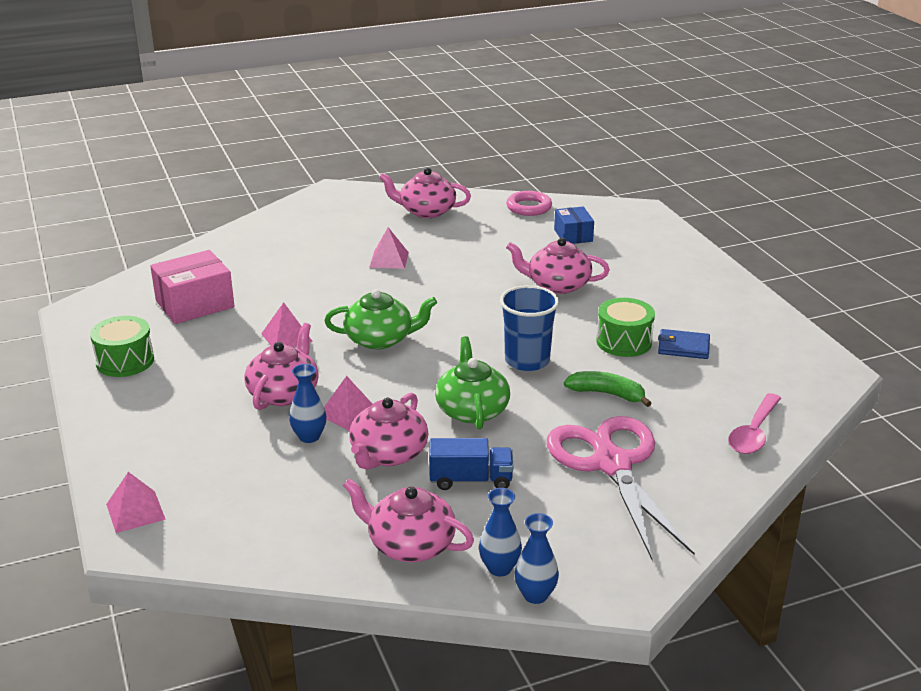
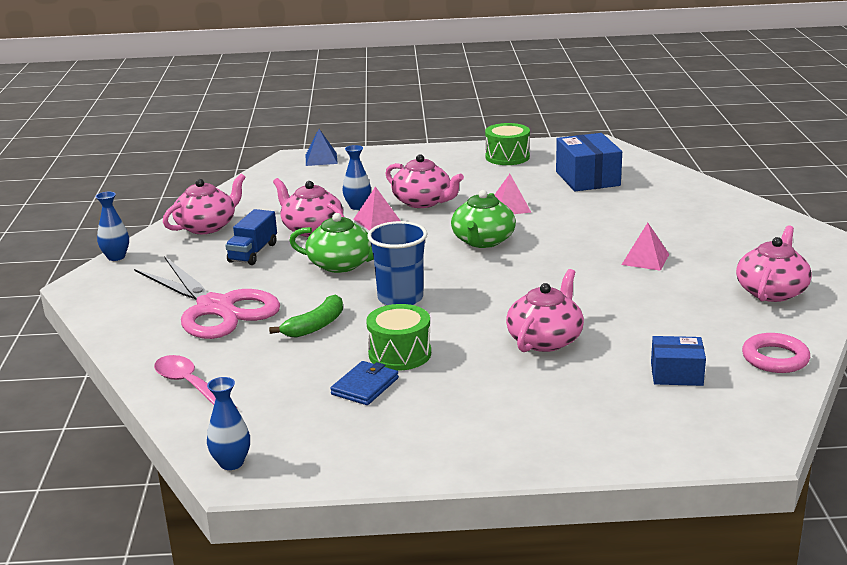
camera: 110 degrees right, 5 degrees down
(135, 511) = (321, 159): pink pyramid -> blue pyramid
(195, 304) = (587, 178): pink box -> blue box
(499, 568) = (153, 250): blue vase -> blue vase (231, 463)
(611, 464) = (216, 308): pink scissors -> pink scissors turned 45 degrees clockwise

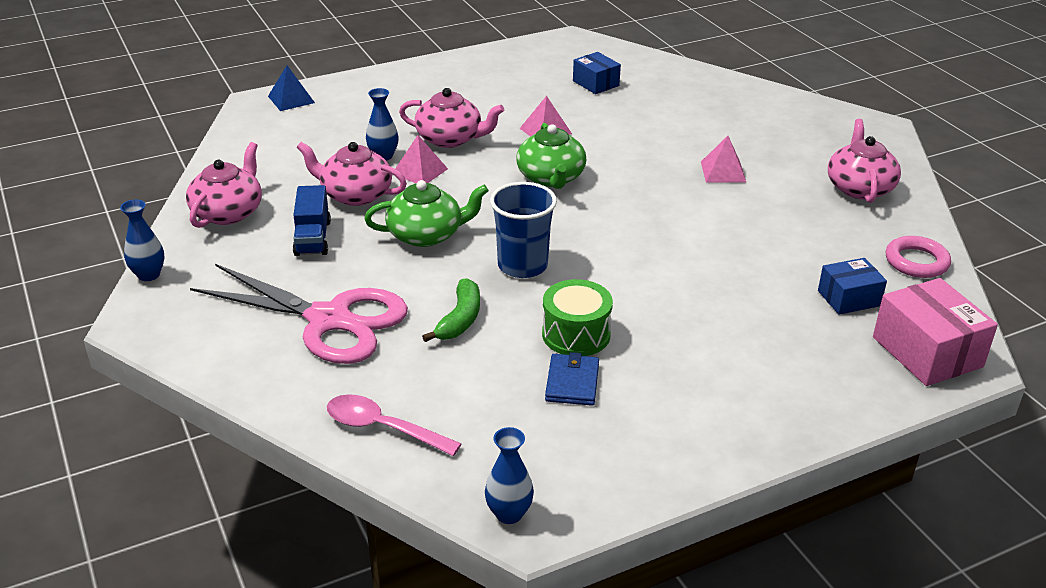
camera: 25 degrees left, 10 degrees up
(507, 157) = (494, 68): green drum -> none
(545, 340) = (703, 285): pink teapot -> none
(587, 178) = (596, 83): blue box -> blue box, size x0.61
(716, 430) = (927, 352): none -> pink box

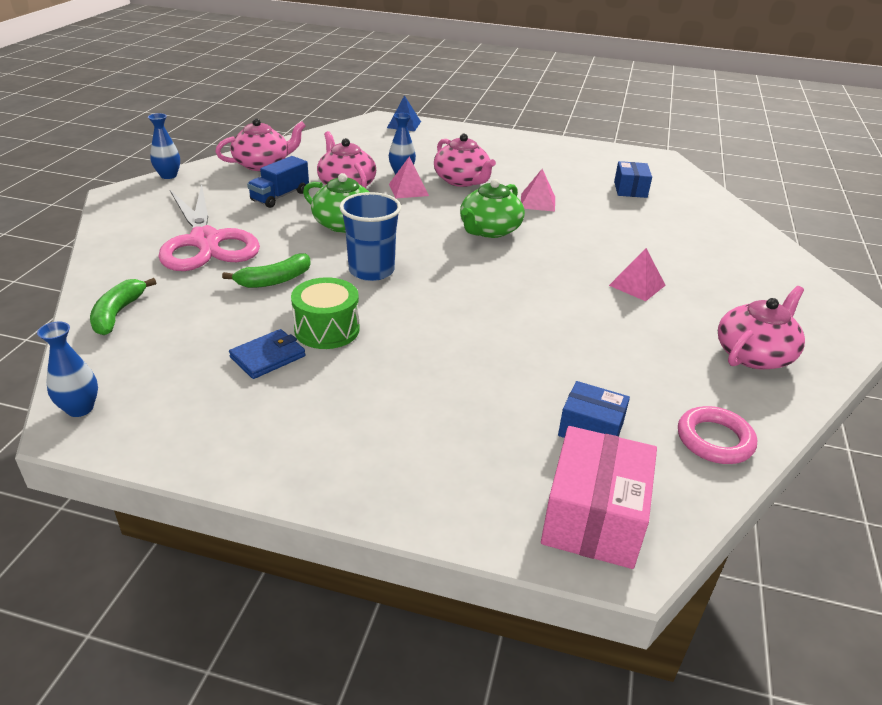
camera: 40 degrees right, 0 degrees up
(383, 428) = (118, 313): pink spoon -> green banana

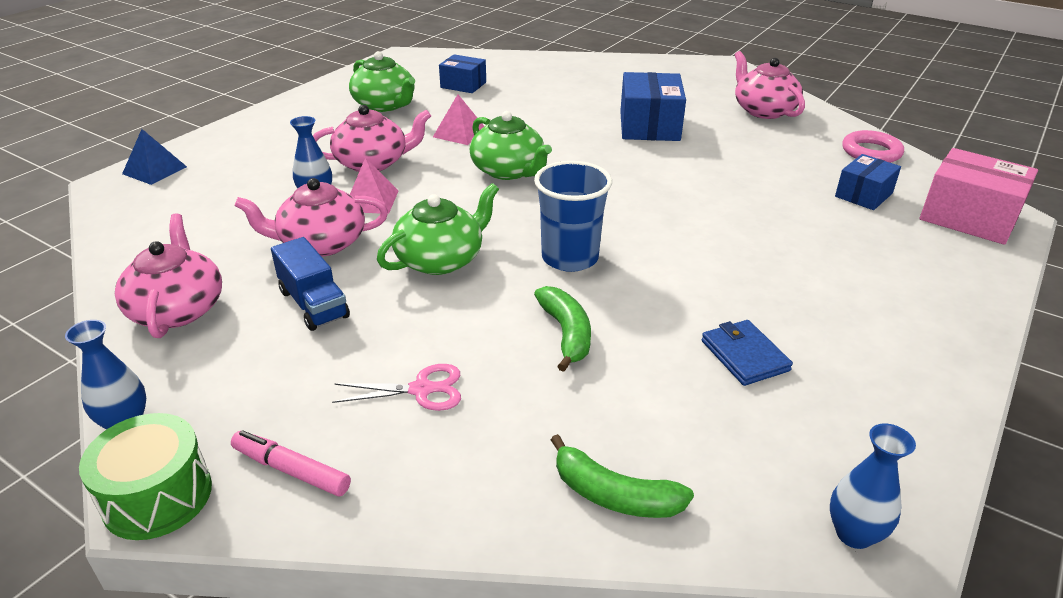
camera: 70 degrees left, 0 degrees up
(137, 219) = (291, 470): none -> pink marker
(206, 241) = (421, 389): pink scissors -> pink scissors, size x0.43
(327, 329) = (693, 306): green drum -> green drum (157, 496)
(559, 168) = (385, 105): none -> green teapot
(637, 285) = (649, 126): pink pyramid -> blue box

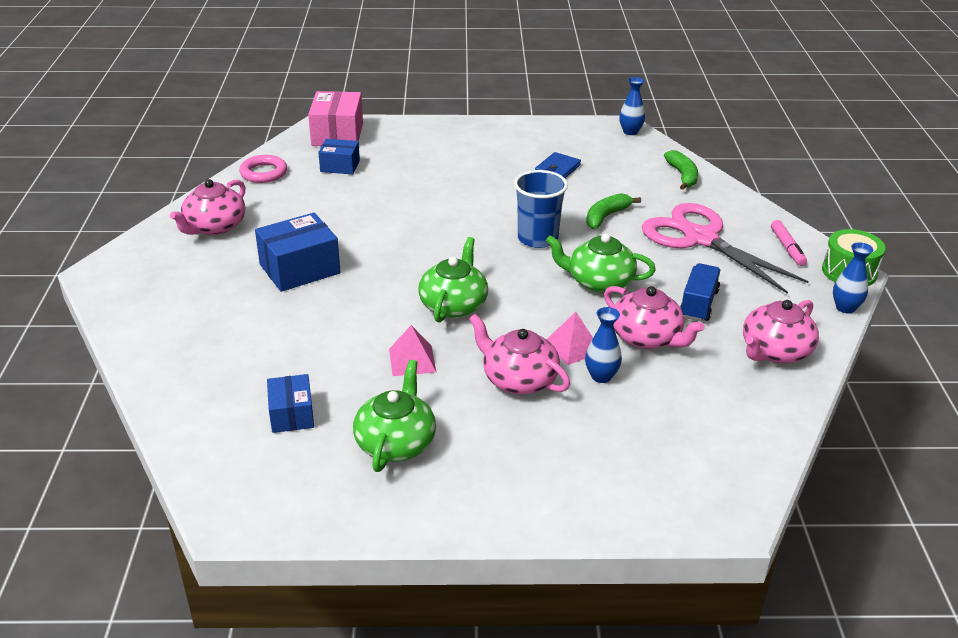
camera: 125 degrees left, 0 degrees up
(154, 170) = (684, 507): blue pyramid -> none
(421, 389) = (700, 239): pink scissors -> pink scissors, size x2.34

